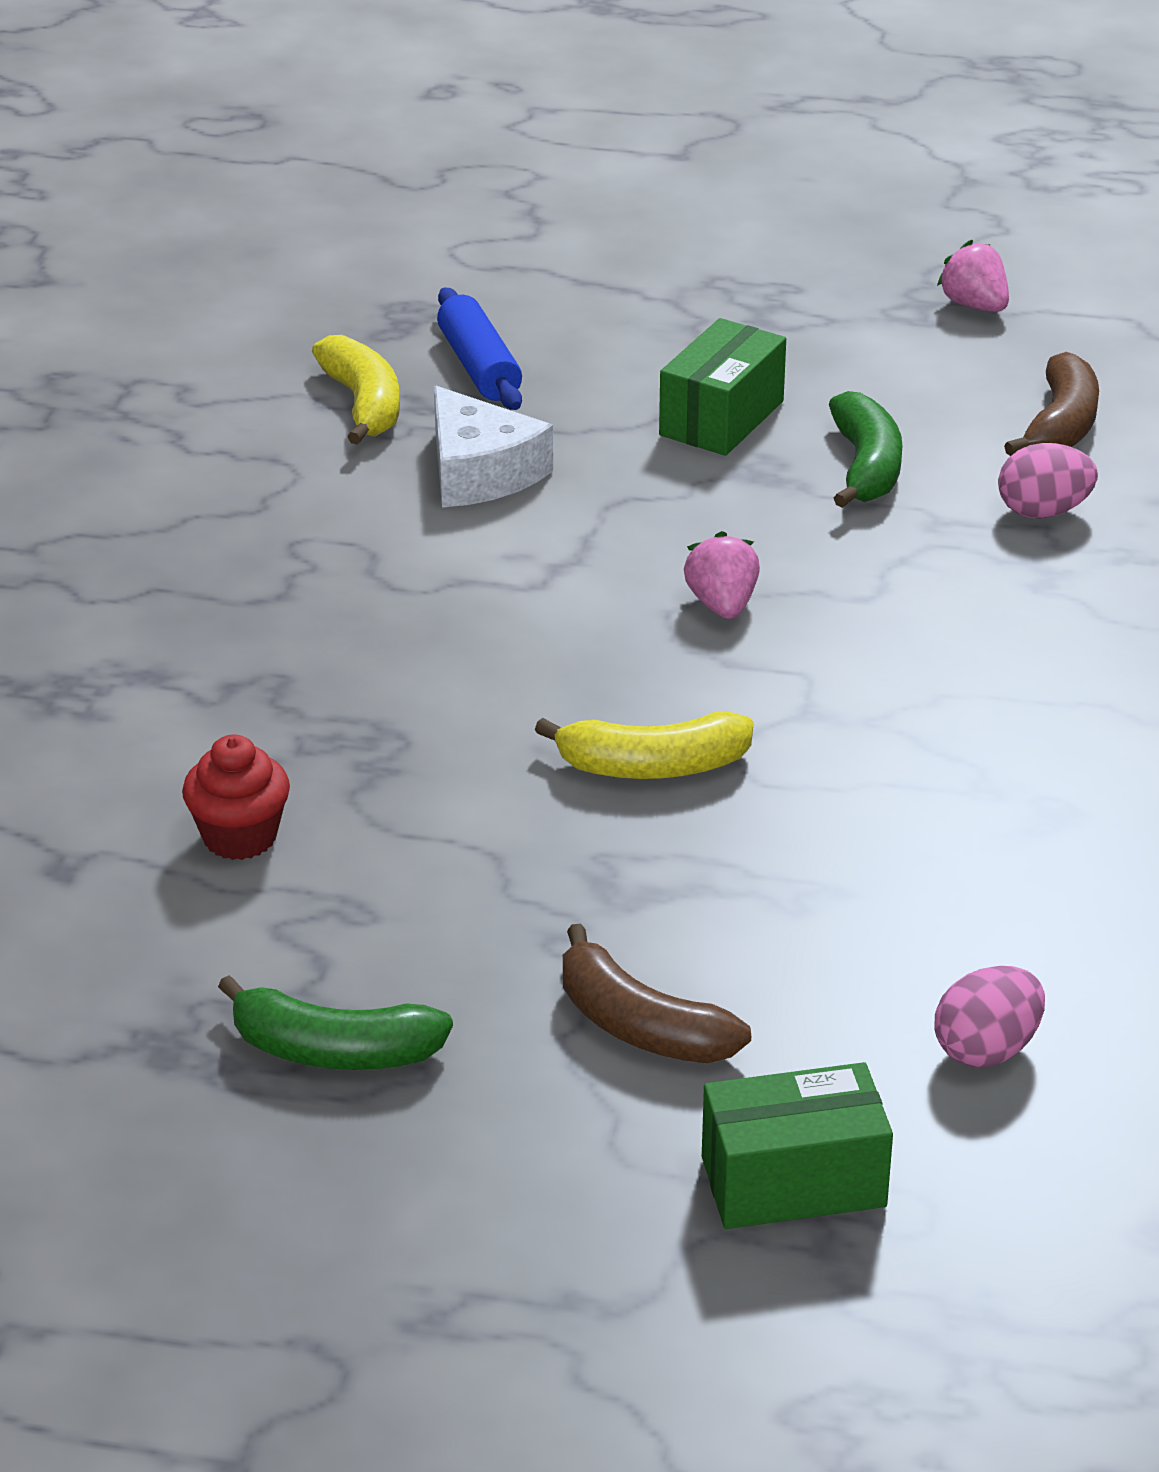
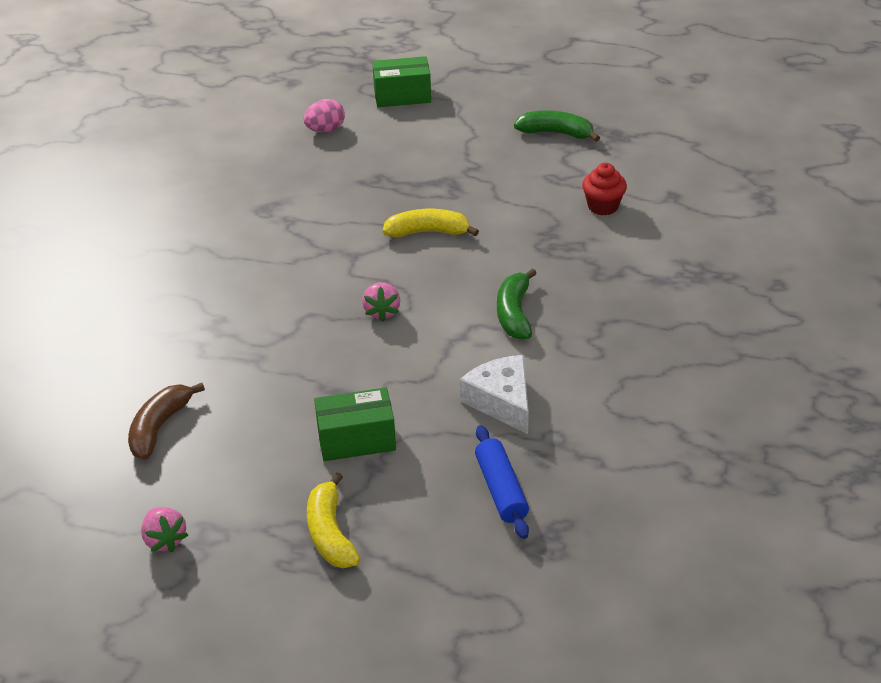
camera: 175 degrees left, 5 degrees up
(363, 404) = (572, 458): yellow banana -> yellow banana (330, 533)
(641, 1026) = (446, 139): brown banana -> none
(721, 418) = (356, 440): green box -> green box turned 45 degrees clockwise
(866, 467) = (283, 399): green banana -> green banana (514, 313)
(1043, 511) = (198, 365): pink egg -> none

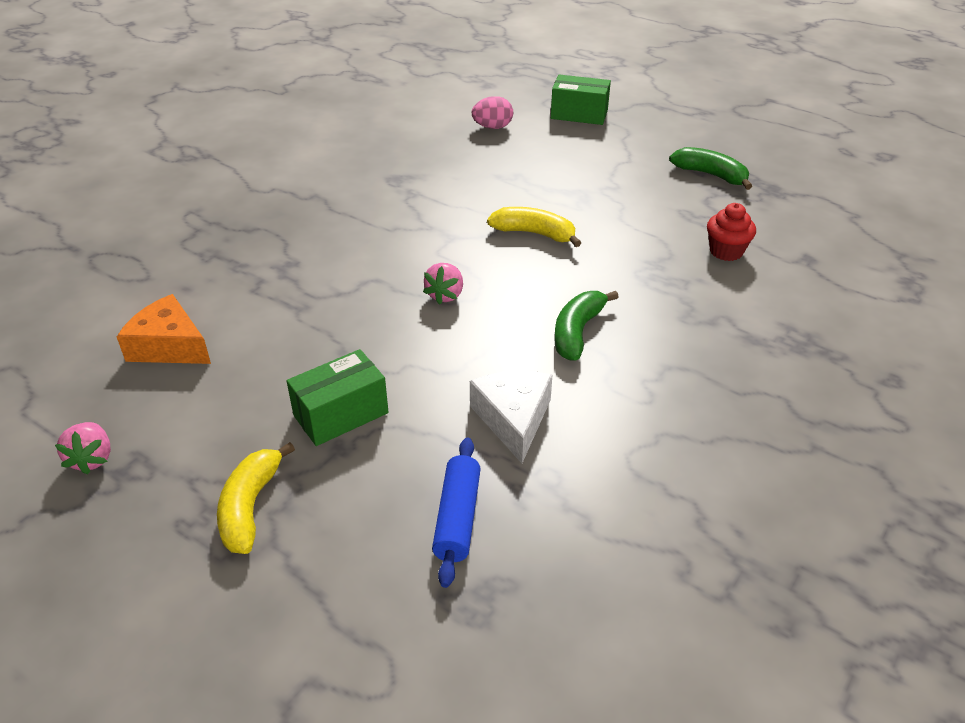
camera: 20 degrees right, 0 degrees up
(159, 427) = (169, 346): brown banana -> orange cheese
(356, 440) = (341, 414): green box -> green box turned 45 degrees counterclockwise

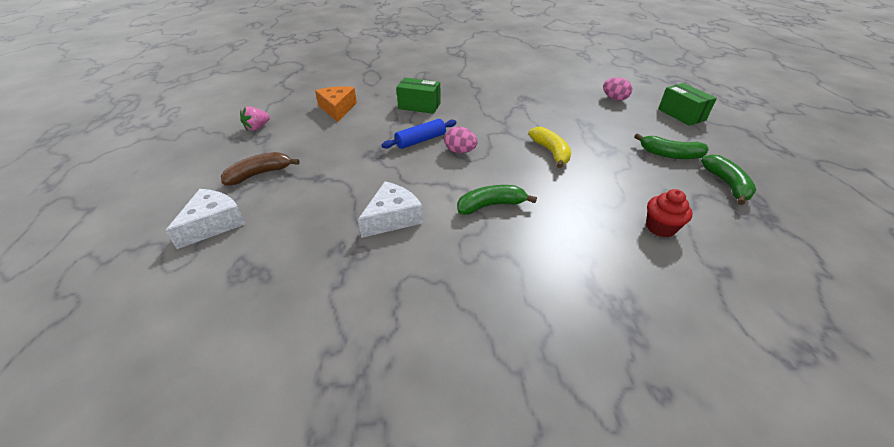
camera: 50 degrees right, 0 degrees up
(250, 507) = (259, 174): yellow banana -> brown banana
(326, 605) = (213, 224): none -> white cheese
(341, 414) = (340, 166): green box -> green box (419, 106)
(445, 295) = (460, 151): pink strawberry -> pink egg
(457, 518) = (300, 235): blue rolling pin -> blue rolling pin (420, 140)
(633, 169) = (670, 154): none -> green banana

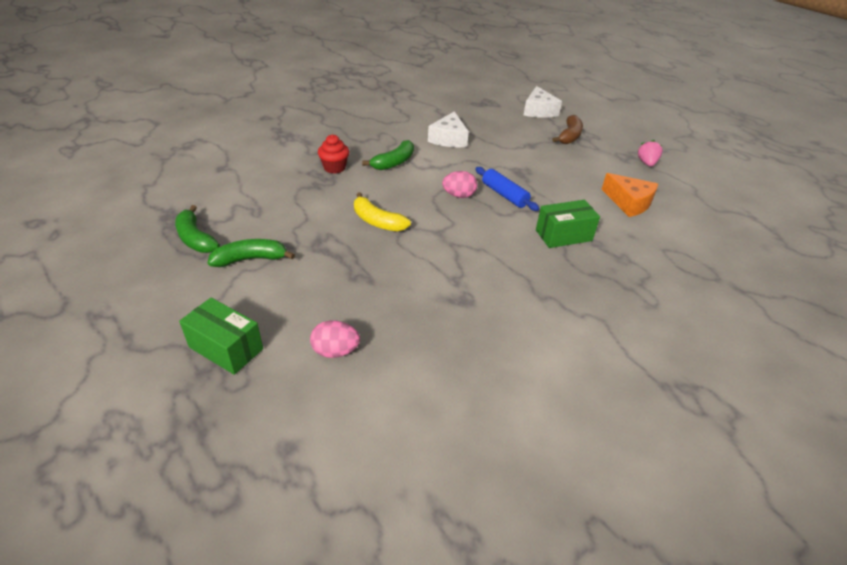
camera: 145 degrees right, 0 degrees up
(420, 140) = (504, 195): blue rolling pin -> blue rolling pin turned 60 degrees counterclockwise
(660, 228) = (263, 182): red cupcake -> red cupcake (334, 168)

